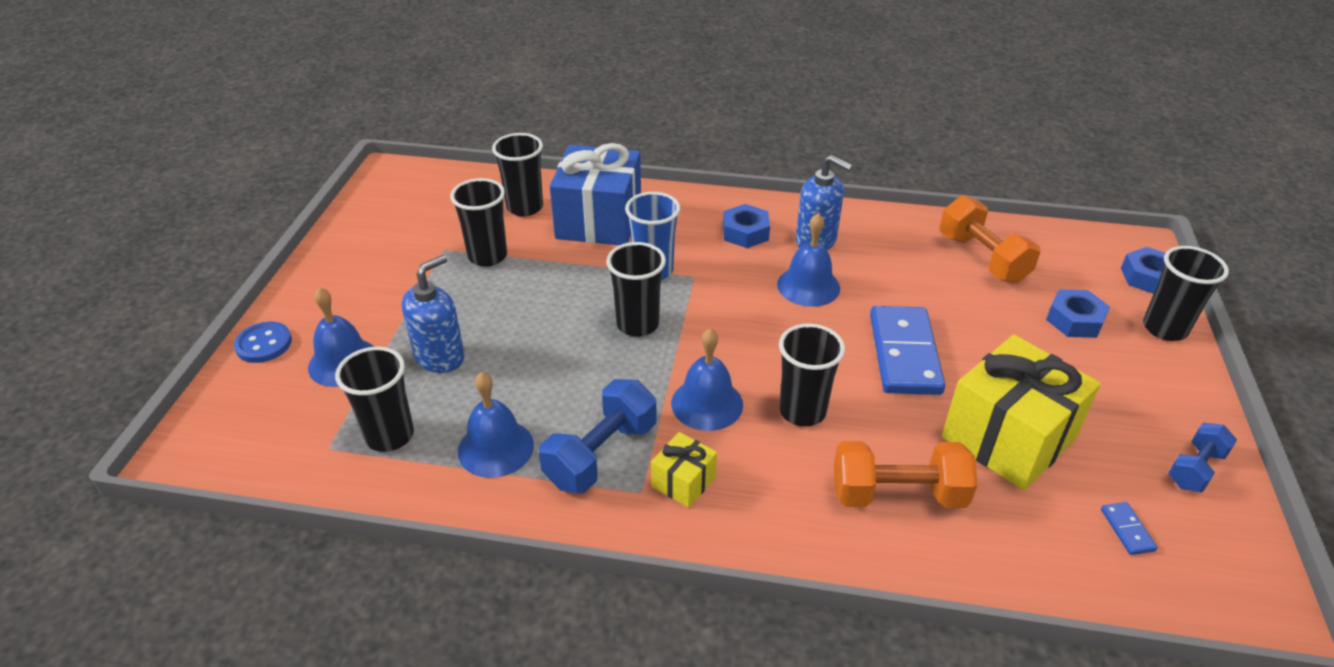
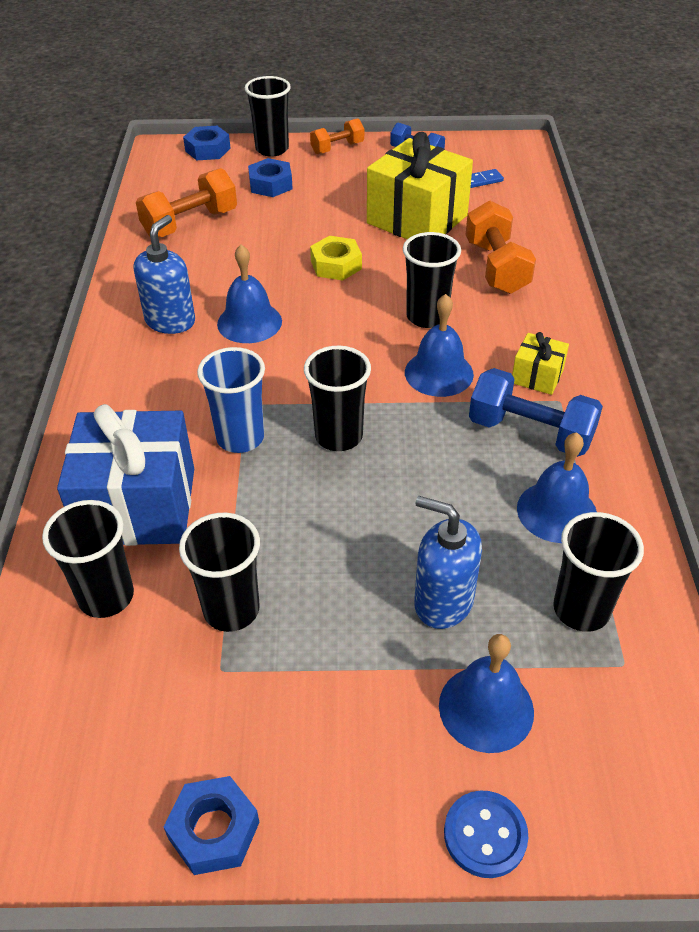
camera: 100 degrees left, 5 degrees up
(745, 232) = (158, 373): blue nut -> blue nut (214, 830)
(904, 354) = (336, 265): blue domino -> yellow nut
(1185, 388) = (337, 148): none -> orange dumbbell

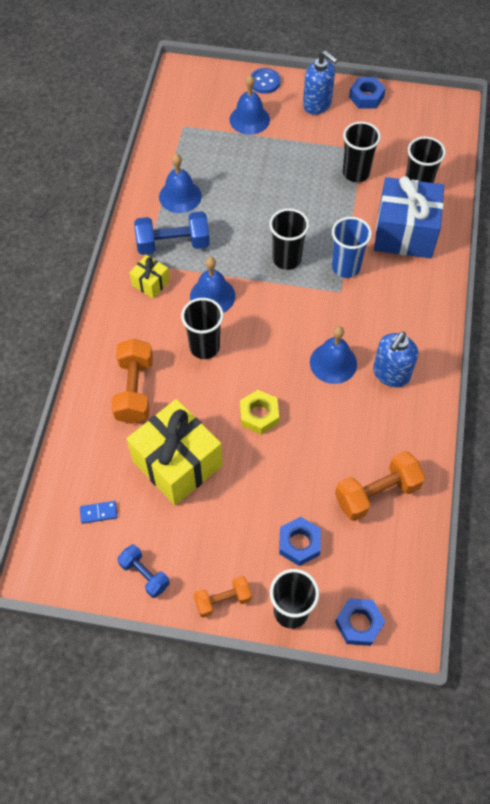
camera: 170 degrees left, 15 degrees up
(443, 602) = (254, 162): blue soap dispenser -> blue soap dispenser (317, 104)
(530, 432) = (173, 244): blue dumbbell -> blue dumbbell turned 45 degrees counterclockwise
(581, 609) = (191, 149): black cup -> none

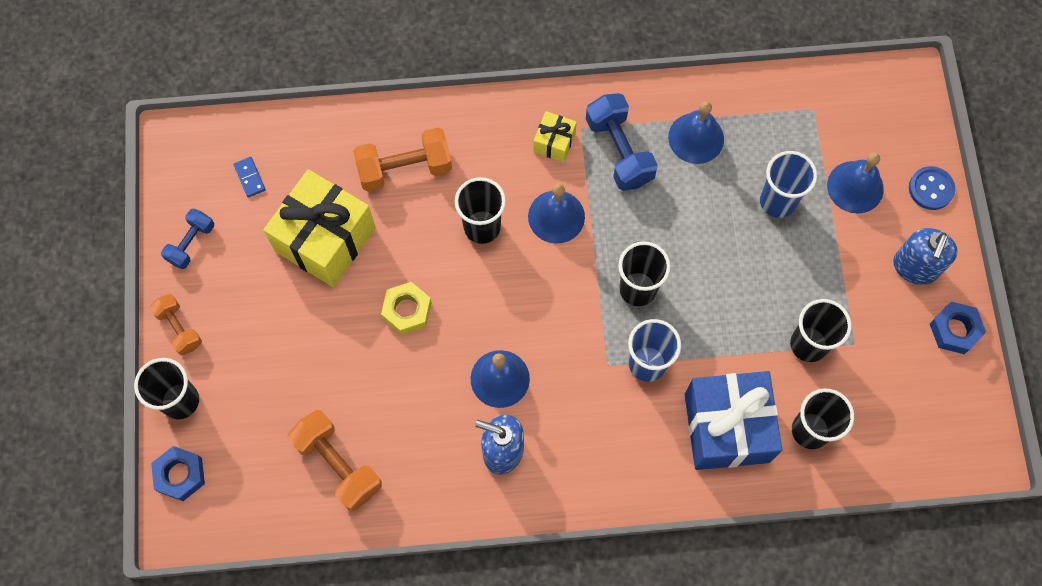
camera: 75 degrees right, 10 degrees up
(246, 163) = (777, 201): none -> blue cup
(299, 543) = (258, 392): blue nut -> none

